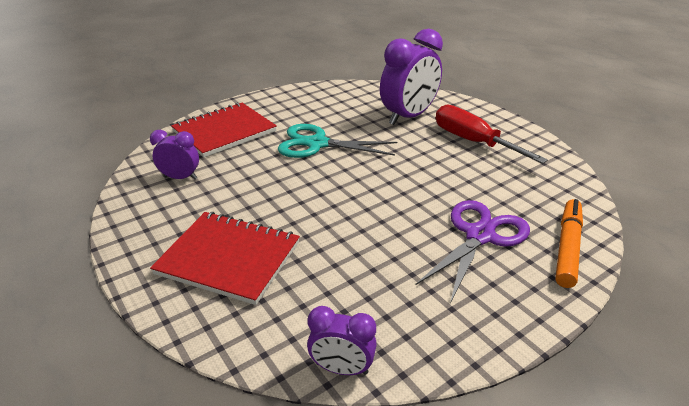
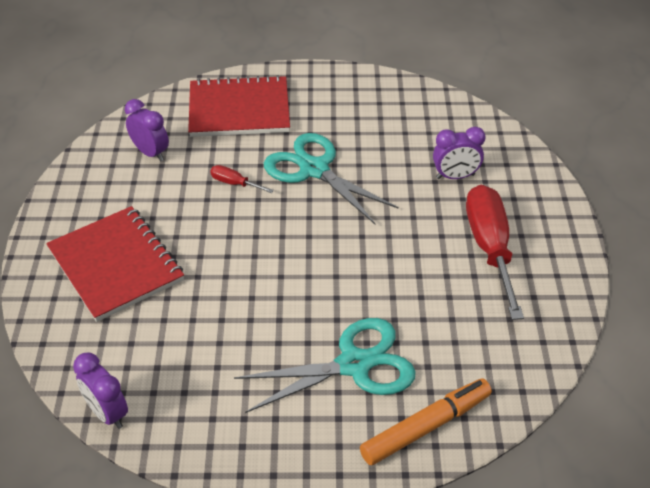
camera: 35 degrees right, 10 degrees up
(269, 171) = (234, 183): none -> red screwdriver
(408, 117) = (455, 176): purple clock -> purple clock, size x0.53
(479, 236) = (353, 364): purple scissors -> turquoise scissors

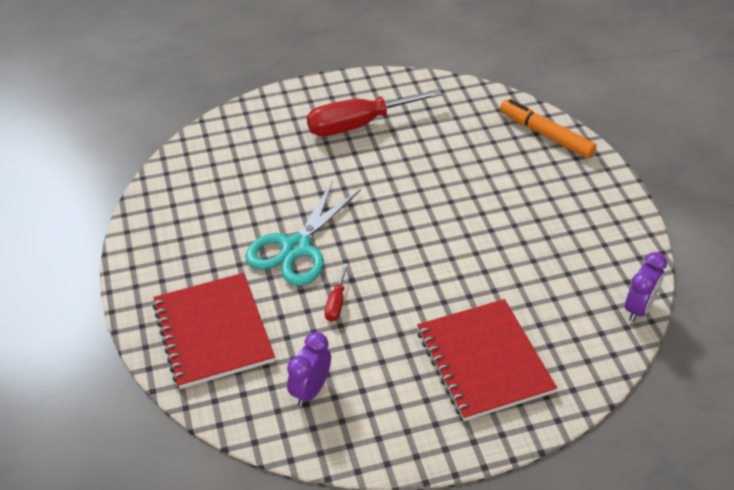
camera: 105 degrees left, 0 degrees up
(116, 265) = (484, 361): red notebook -> red notebook turned 60 degrees counterclockwise
(353, 364) = (513, 178): turquoise scissors -> none
(455, 176) = (276, 154): purple clock -> none

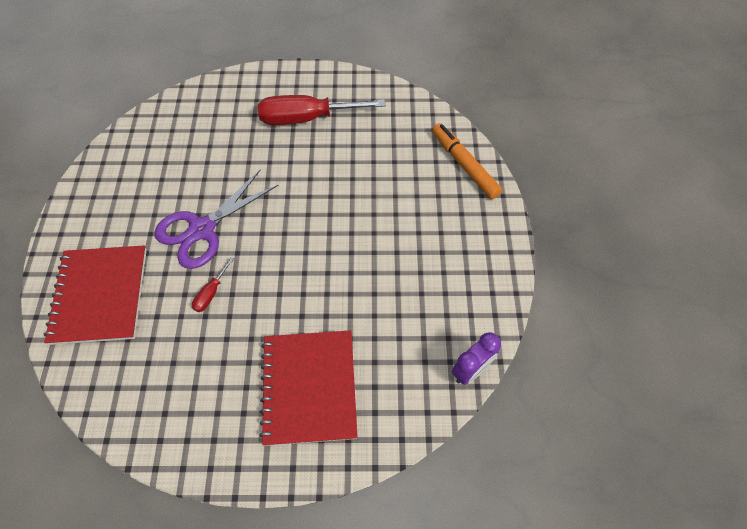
camera: 15 degrees right, 15 degrees up
(296, 248) = (202, 229): turquoise scissors -> purple scissors
(310, 390) = (152, 375): purple clock -> none

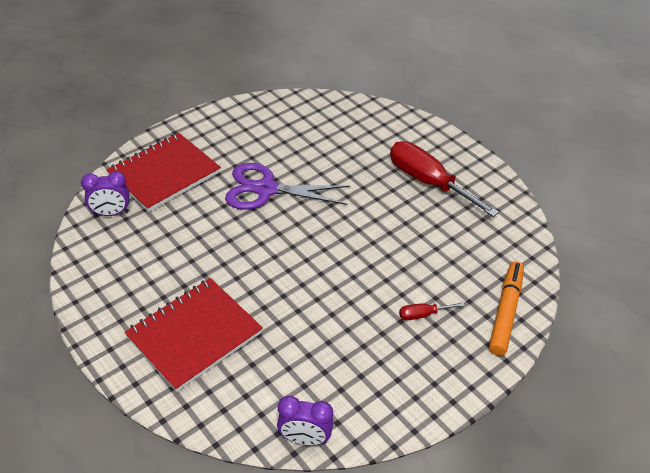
camera: 50 degrees right, 15 degrees down
(103, 372) = (111, 213): none -> purple clock
(211, 293) = (219, 228): red screwdriver -> red screwdriver (422, 314)

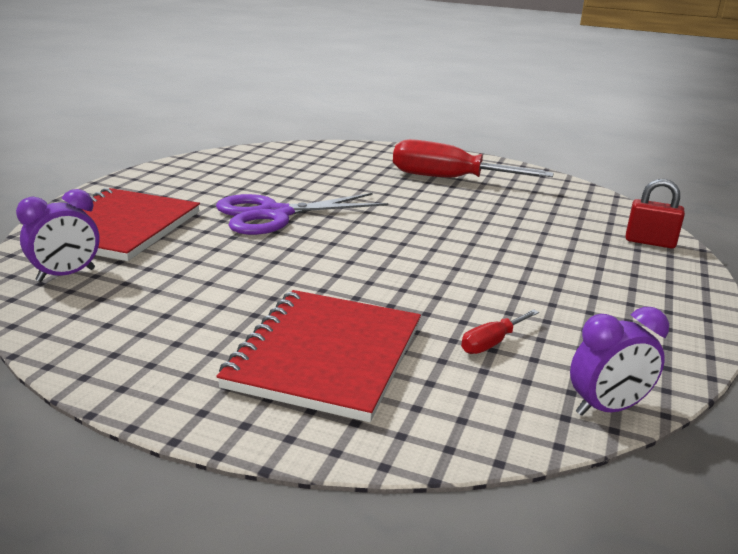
camera: 30 degrees left, 20 degrees down
(422, 314) = (577, 263): red screwdriver -> red screwdriver (491, 343)
(505, 312) = (650, 242): orange marker -> red padlock

